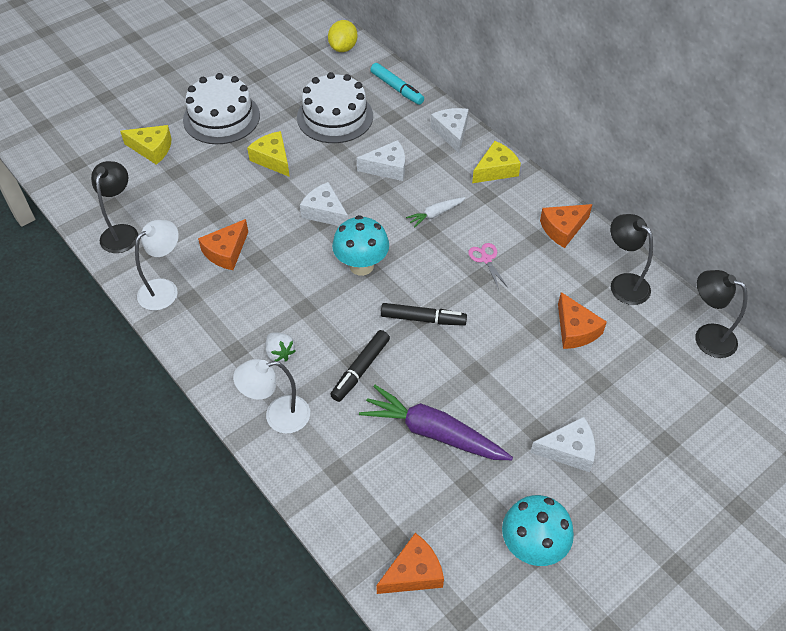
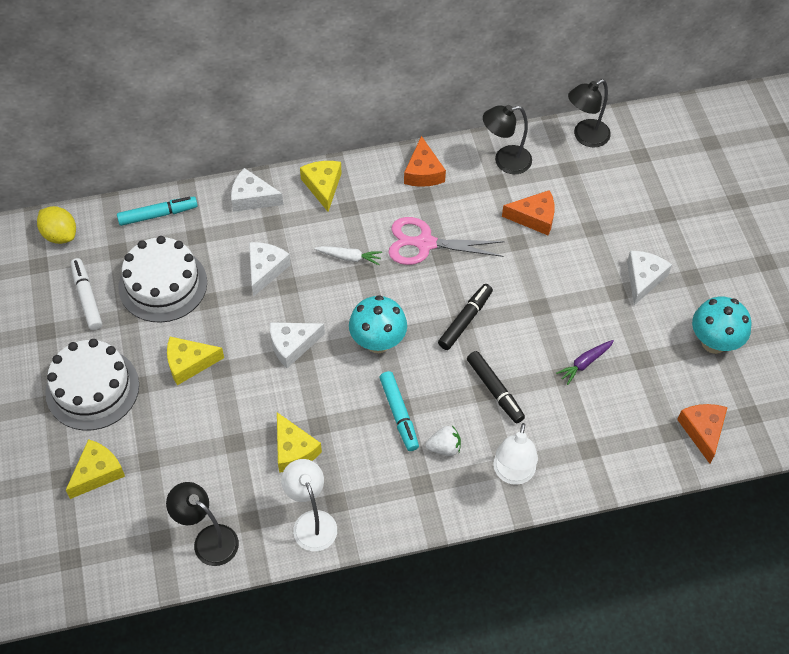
camera: 65 degrees left, 5 degrees up
(226, 252) = (293, 450): orange cheese -> yellow cheese
(297, 308) = (399, 414): none -> turquoise marker
(298, 83) = (87, 297): none -> white marker
(433, 432) = (584, 363): purple carrot -> purple carrot, size x0.50
(435, 214) = (349, 257): white carrot -> white carrot turned 75 degrees counterclockwise
(486, 259) = (424, 243): pink scissors -> pink scissors, size x1.96

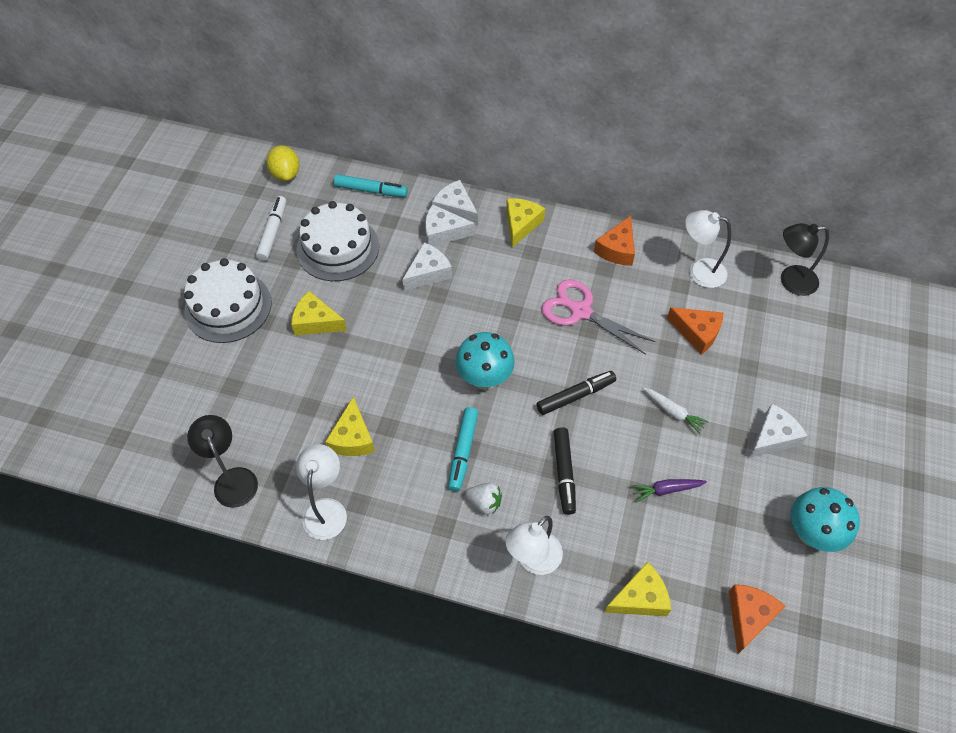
camera: 30 degrees right, 0 degrees up
(97, 473) = (185, 377): yellow cheese -> yellow cheese (640, 598)
(292, 345) = (409, 346): white cheese -> white cheese (443, 232)
(349, 257) = (506, 294): white carrot -> white carrot (673, 412)
(505, 161) = (699, 271): black lamp -> white lamp

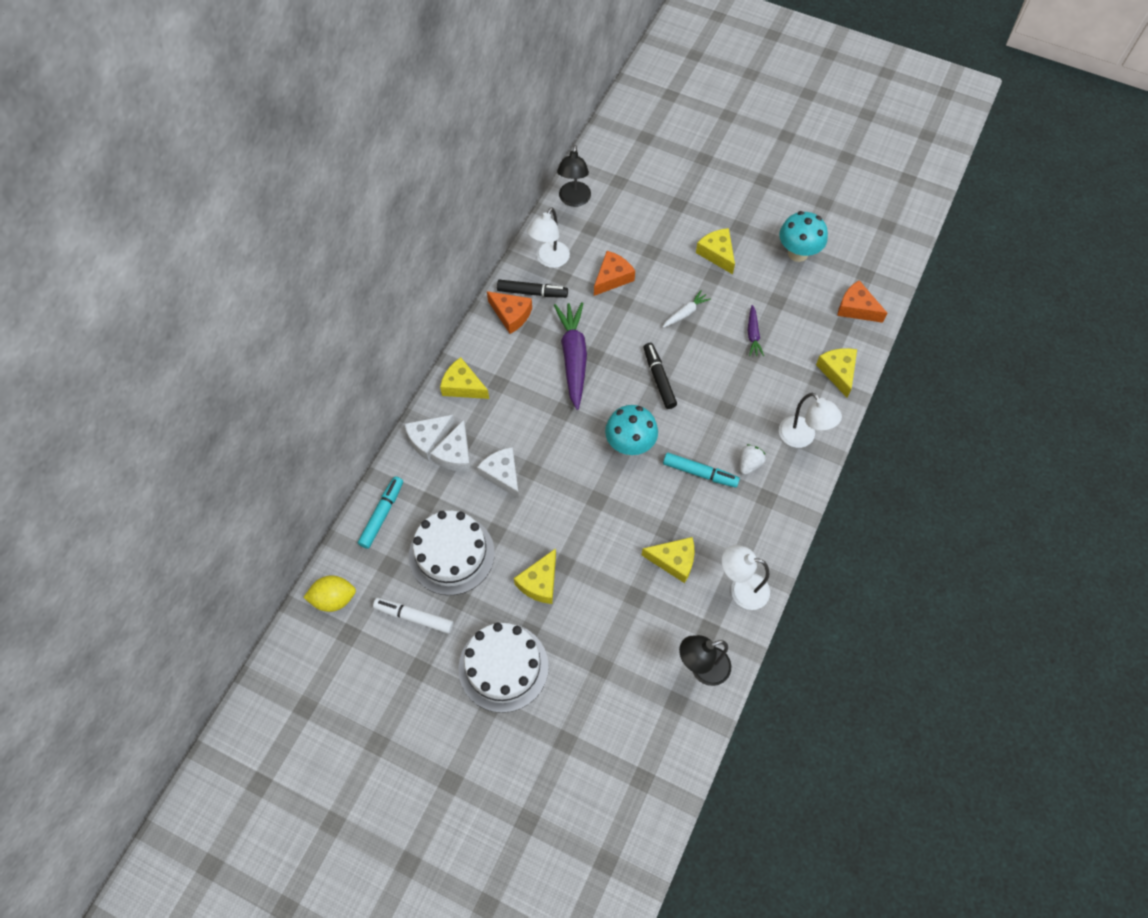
camera: 80 degrees left, 5 degrees up
(564, 473) = (730, 401): black marker -> black marker (532, 292)
(580, 311) = (573, 357): pink scissors -> purple carrot
(773, 437) = (717, 254): white cheese -> yellow cheese

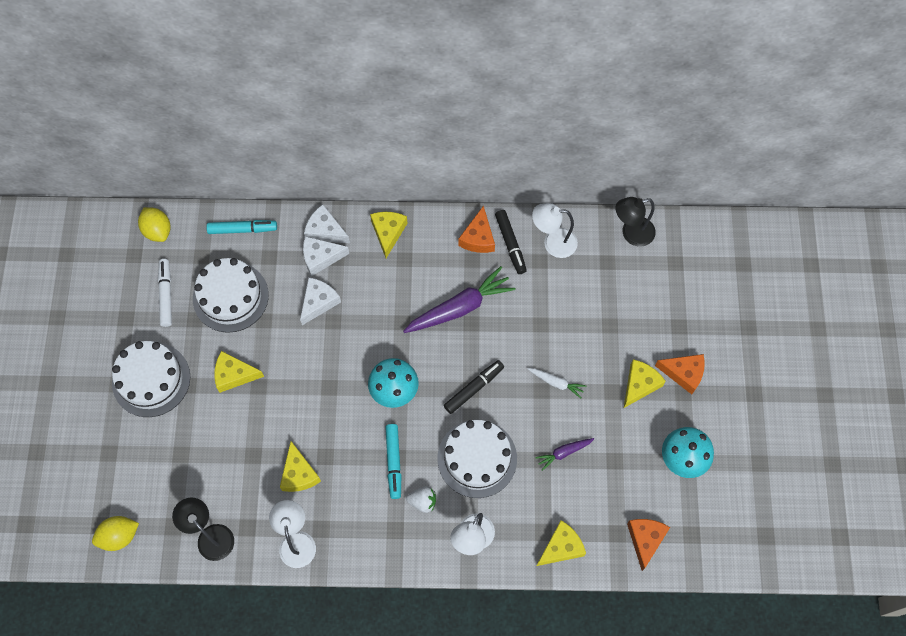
camera: 65 degrees right, 5 degrees up
(612, 278) = (562, 304): orange cheese -> orange cheese (683, 373)
(663, 762) = (119, 536): none -> yellow lemon
(727, 403) = (477, 458): none -> white cake

